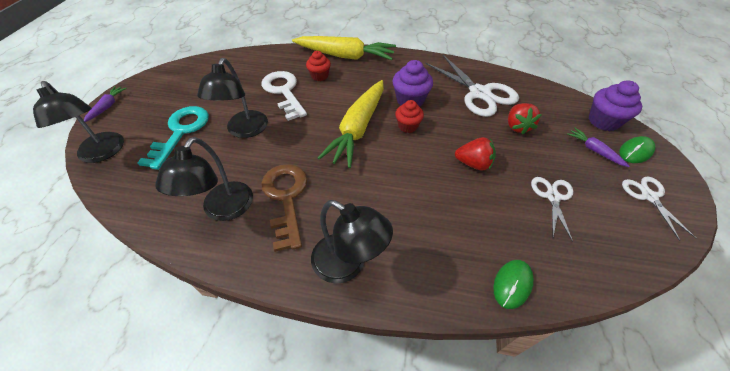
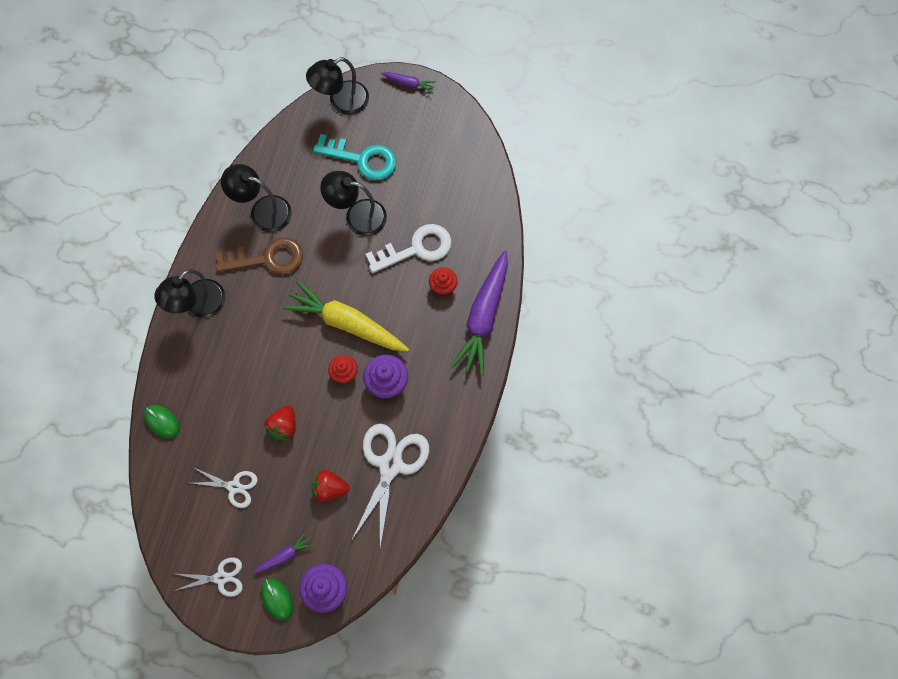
camera: 95 degrees right, 20 degrees up
(345, 56) = (483, 317): yellow carrot -> purple carrot
(479, 93) = (390, 465): white scissors -> white scissors turned 135 degrees clockwise

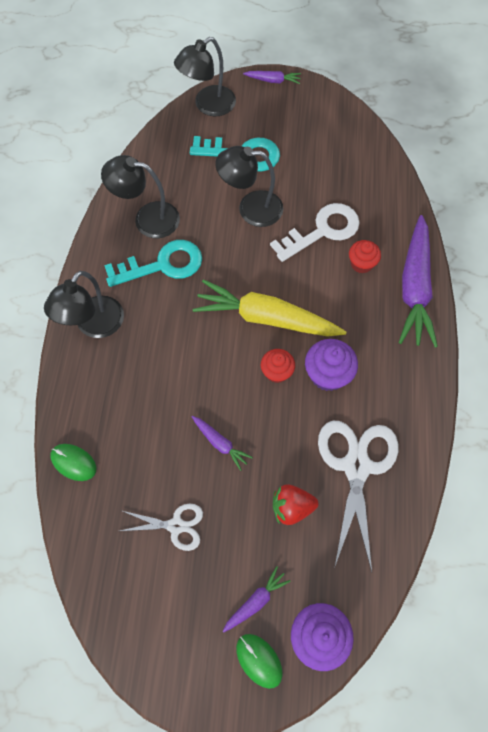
camera: 10 degrees left, 5 degrees down
(221, 578) = (182, 645): white scissors -> none
(267, 258) = (162, 265): brown key -> turquoise key
(283, 426) = (220, 443): red strawberry -> purple carrot

